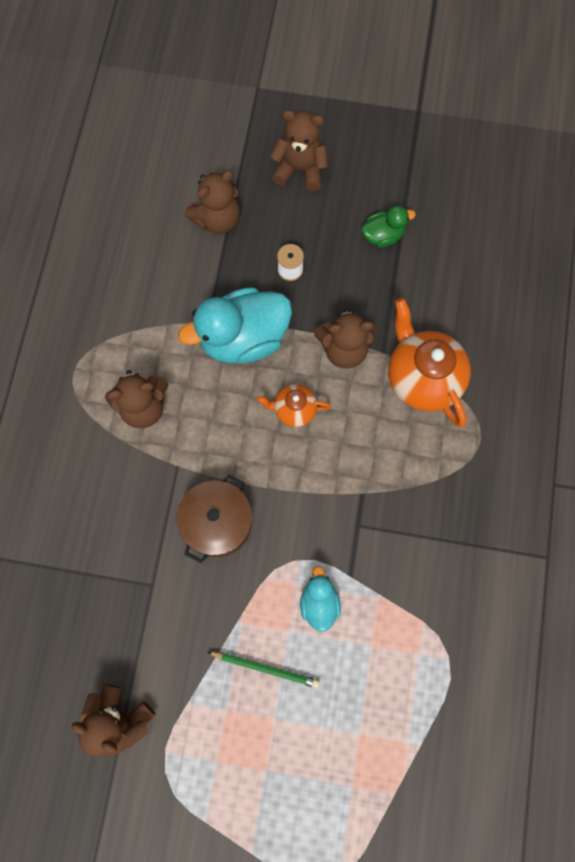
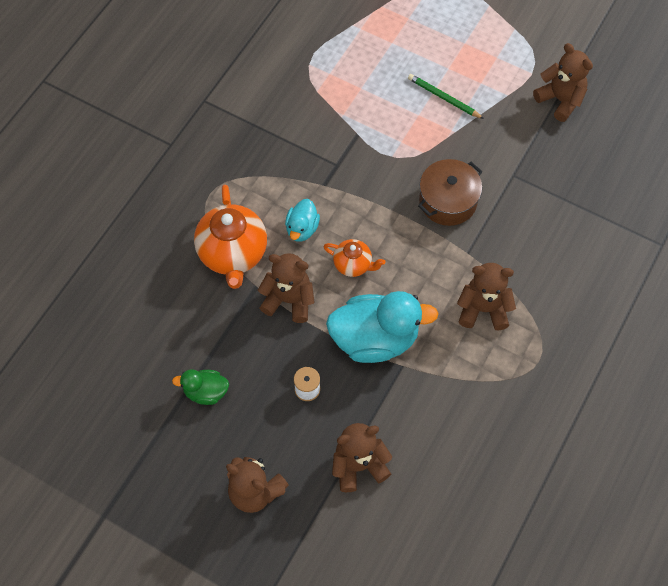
camera: 160 degrees left, 10 degrees down
(319, 603) = (388, 124): turquoise duck -> turquoise duck (302, 229)

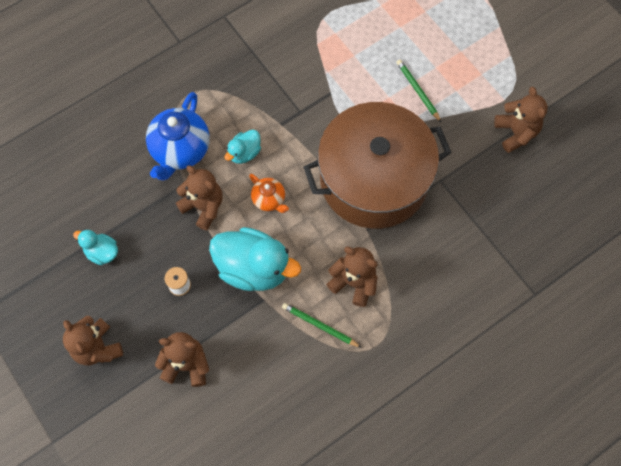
camera: 25 degrees right, 5 degrees up
(206, 392) = (102, 252): green duck -> turquoise duck
(233, 254) = (180, 150): orange teapot -> blue teapot
(448, 201) = (374, 180): brown pot -> brown pot, size x2.08
(473, 366) = (320, 326): none -> green pencil

